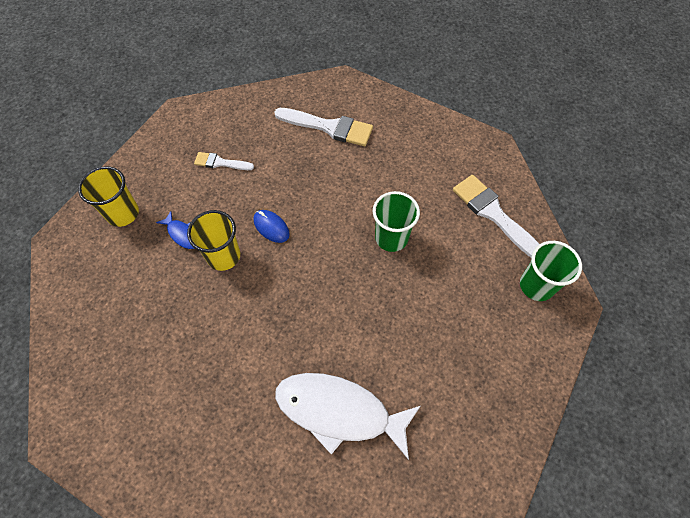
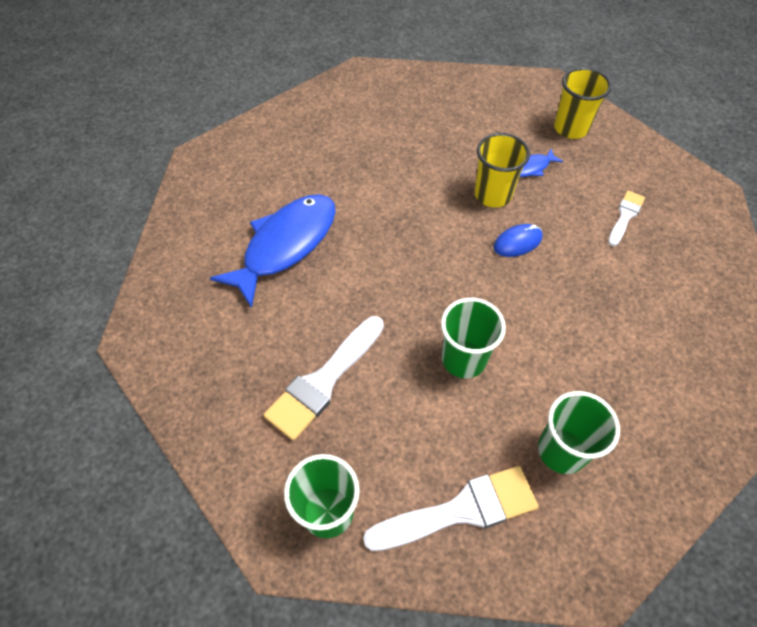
camera: 110 degrees right, 5 degrees down
(329, 127) = (669, 346): white brush -> white brush (323, 381)
(339, 411) = (285, 245): white fish -> blue fish
(429, 171) = (561, 450): none -> green cup

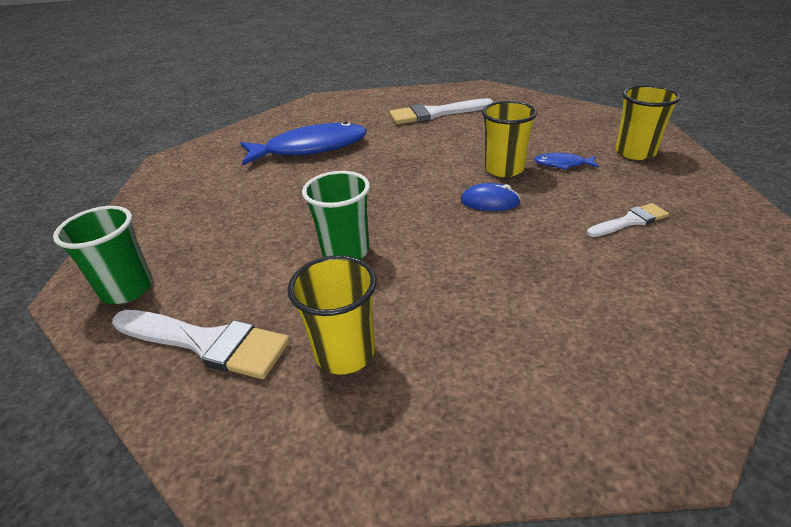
camera: 40 degrees right, 20 degrees down
(323, 381) = (232, 220): white brush -> white brush (435, 114)
(561, 450) = (345, 353): green cup -> yellow cup

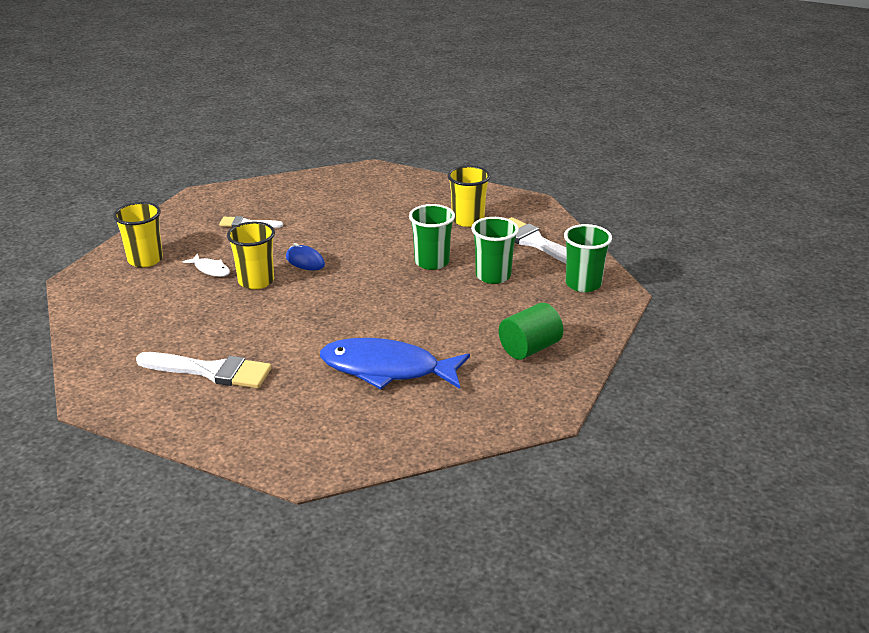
camera: 155 degrees left, 5 degrees down
(190, 197) = (529, 348): none -> green cylinder
(255, 259) = (493, 276): none -> green cup
(562, 164) = (210, 269): blue fish -> white fish

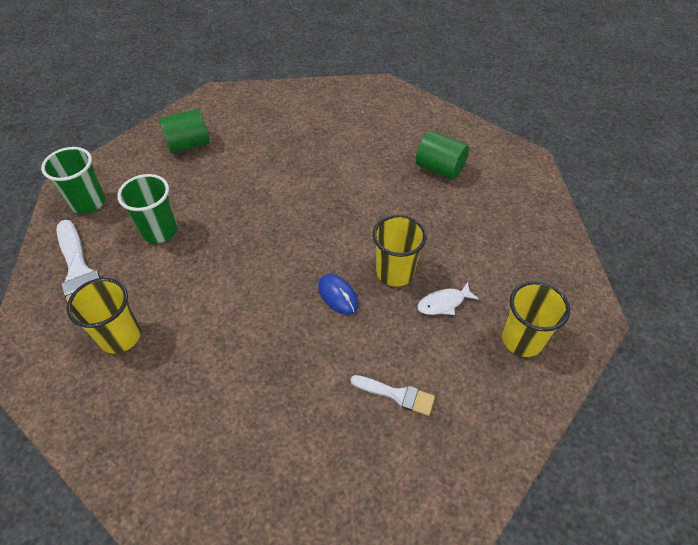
camera: 165 degrees left, 20 degrees up
(210, 269) = (443, 303): white fish -> white fish turned 75 degrees counterclockwise
(211, 371) = (439, 168): white brush -> green cylinder
(387, 369) = (304, 146): blue fish -> none
(432, 262) = (206, 264): green cup -> none

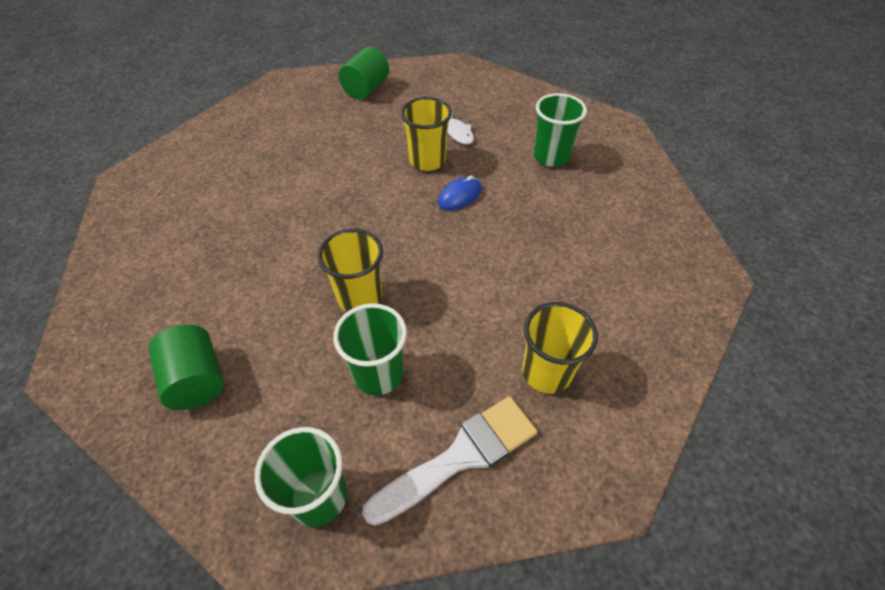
camera: 95 degrees left, 0 degrees up
(397, 395) = (551, 156): white brush -> green cup
(439, 168) = (288, 133): green cylinder -> green cylinder (366, 89)
(522, 339) = (485, 96): yellow cup -> yellow cup (360, 297)

